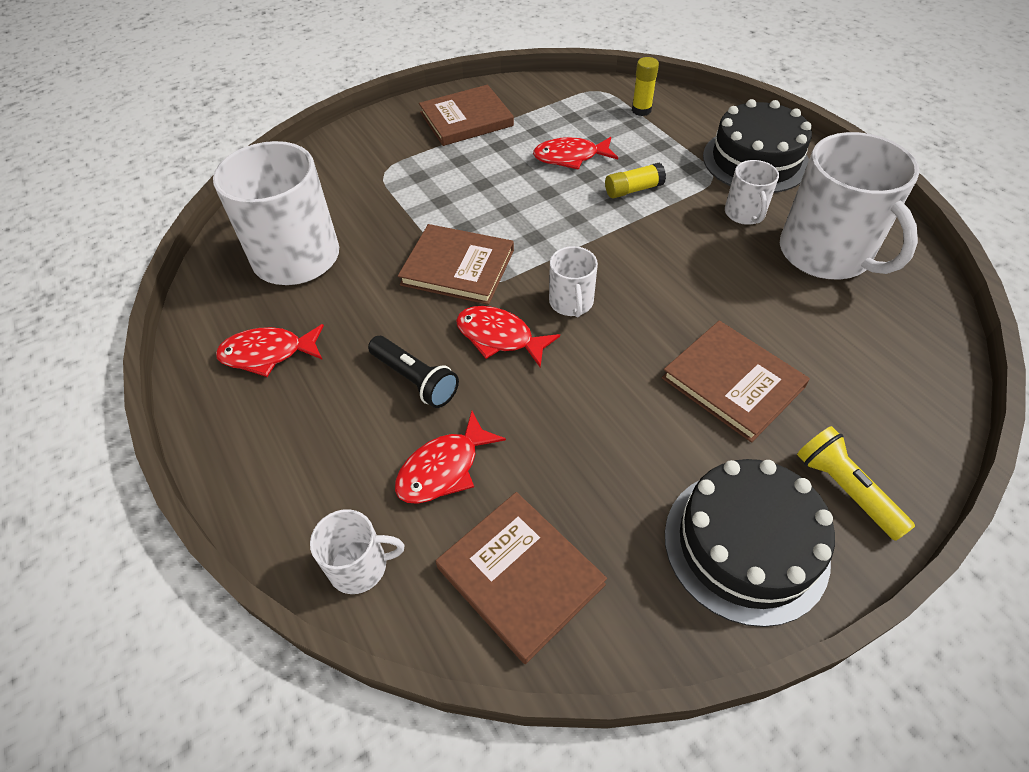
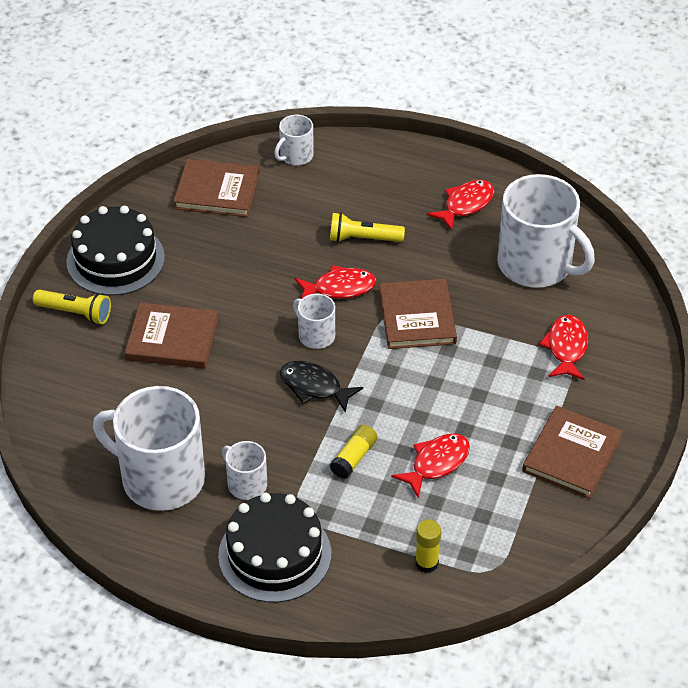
camera: 140 degrees right, 5 degrees down
(415, 380) = (363, 238): black flashlight -> yellow flashlight
(444, 468) = (298, 209): red fish -> red fish (566, 348)
(458, 267) = (417, 317): brown book -> brown book turned 75 degrees counterclockwise
(617, 257) = (314, 387): none -> black fish

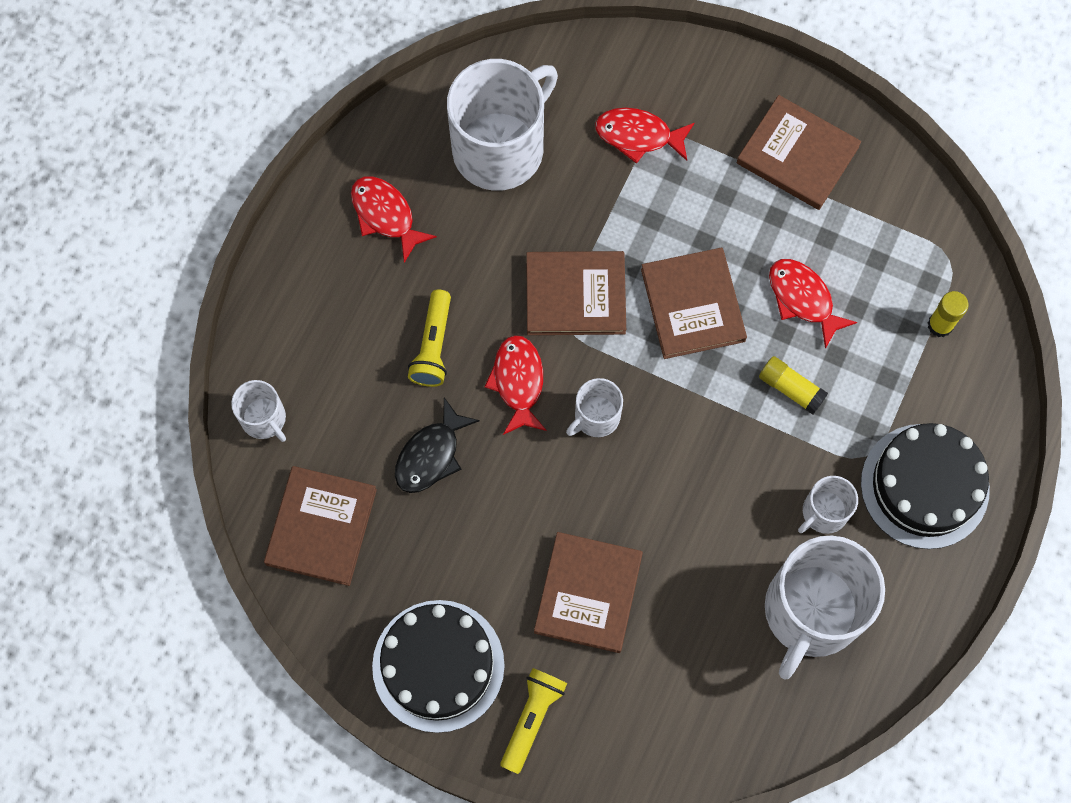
camera: 85 degrees left, 25 degrees up
(314, 387) = (680, 425): black fish -> black fish (431, 455)
(419, 390) = (693, 305): none -> brown book

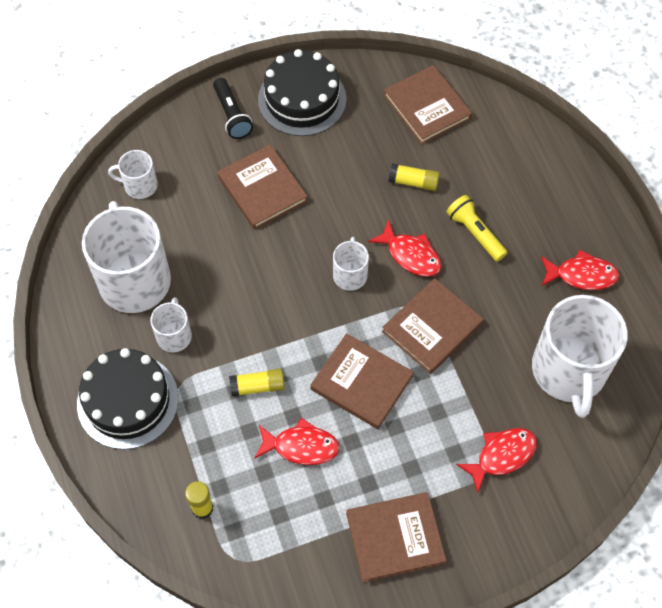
camera: 135 degrees right, 10 degrees down
(264, 419) = (513, 127): white mug -> white mug (139, 185)
(431, 455) = (413, 182): black fish -> yellow glue stick
(532, 718) = (232, 115): yellow flashlight -> black flashlight

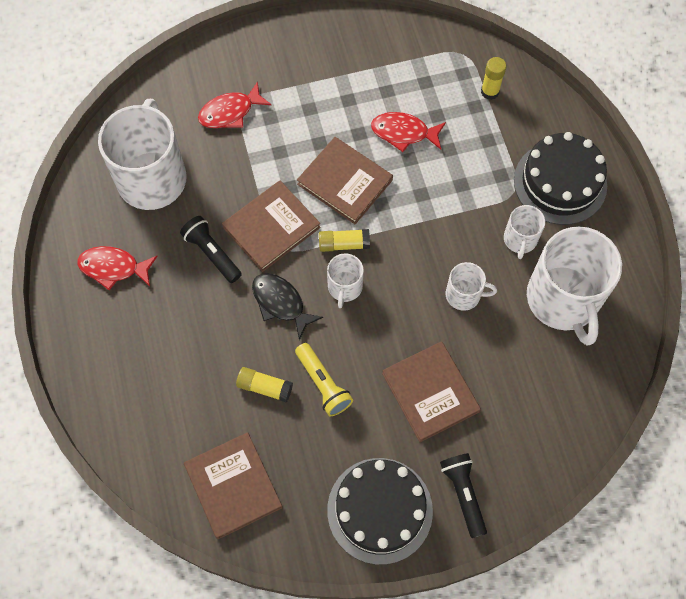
camera: 175 degrees left, 5 degrees up
(139, 185) = (565, 408): white mug -> white mug (464, 295)
(257, 386) = (441, 186): yellow glue stick -> yellow glue stick (344, 244)
(395, 538) = (331, 58): brown book -> none
(410, 255) = (281, 303): red fish -> black fish
(475, 233) = (210, 322): yellow flashlight -> yellow flashlight (323, 384)
(487, 297) = (212, 253): none -> black flashlight

